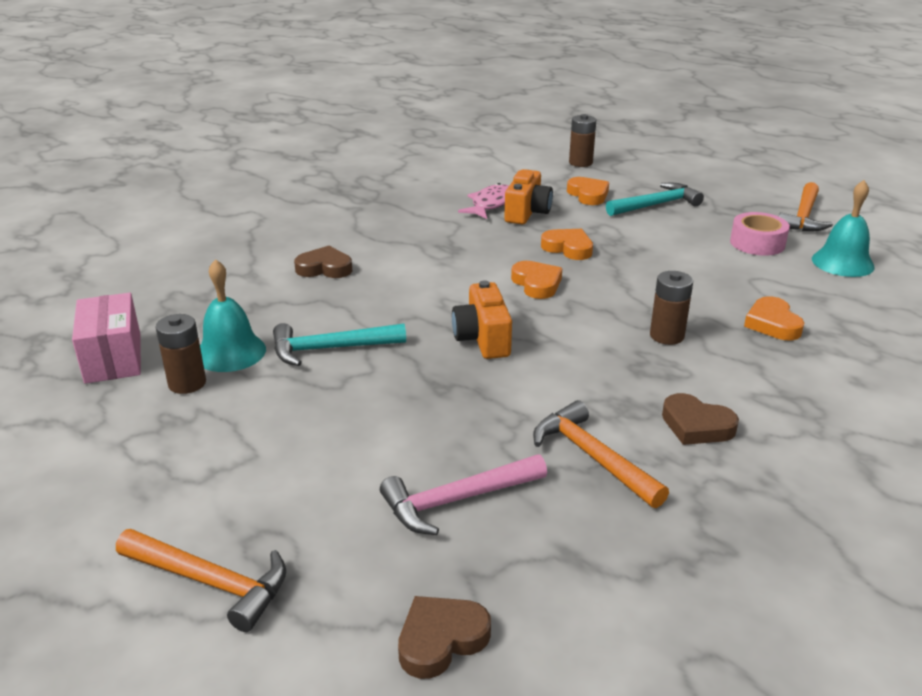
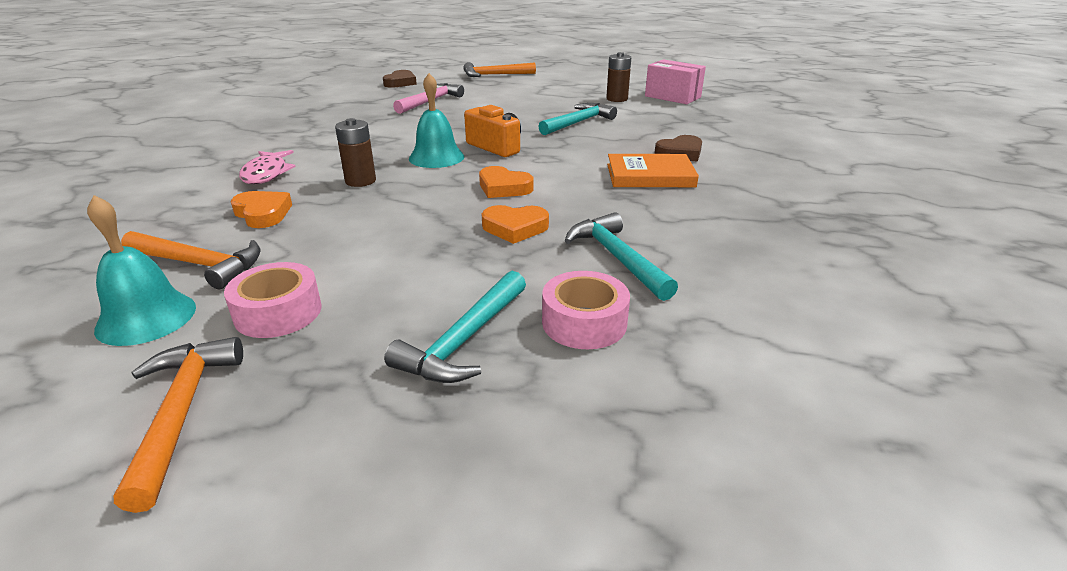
camera: 145 degrees right, 0 degrees up
(230, 352) = (626, 110): turquoise bell -> turquoise bell (436, 157)
(398, 256) = (650, 175): none -> orange book
(490, 204) = (676, 256): pink fish -> pink fish (267, 174)
(527, 213) = (617, 258): orange camera -> turquoise hammer
(580, 163) = (700, 415): brown battery -> none
(588, 195) = (584, 322): orange heart -> pink tape
(593, 457) = (376, 122): orange hammer -> orange hammer (199, 264)
(696, 425) = (320, 144): brown heart -> none

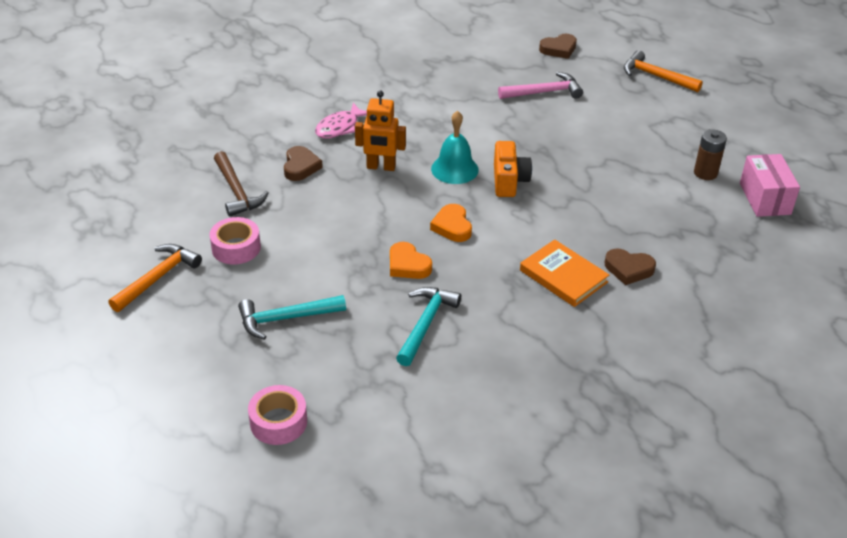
camera: 45 degrees right, 10 degrees up
(146, 318) = (188, 215): turquoise bell -> none
(199, 264) = (236, 191): orange hammer -> brown hammer
(263, 213) = (300, 167): orange heart -> brown heart
(360, 181) = (381, 167): brown battery -> orange robot
(578, 122) = (615, 187): turquoise hammer -> none
(584, 322) = (346, 348): pink tape -> pink tape (278, 422)

